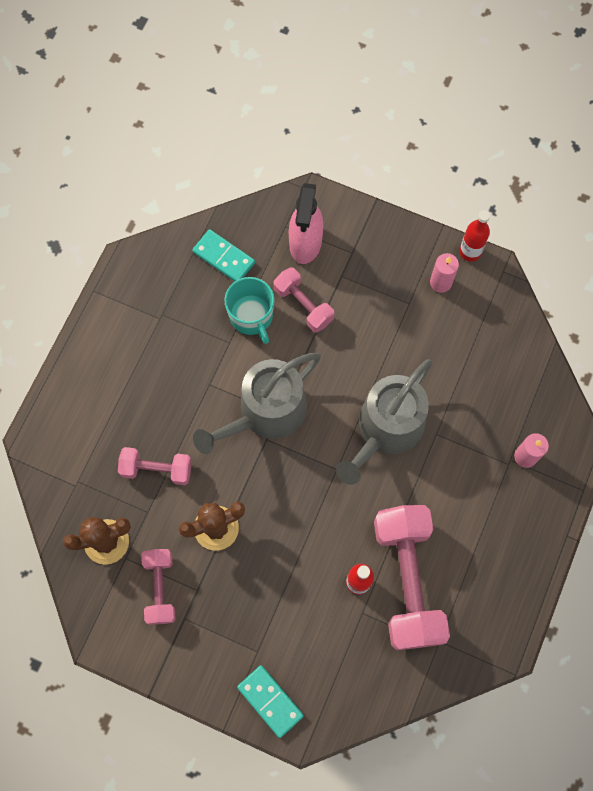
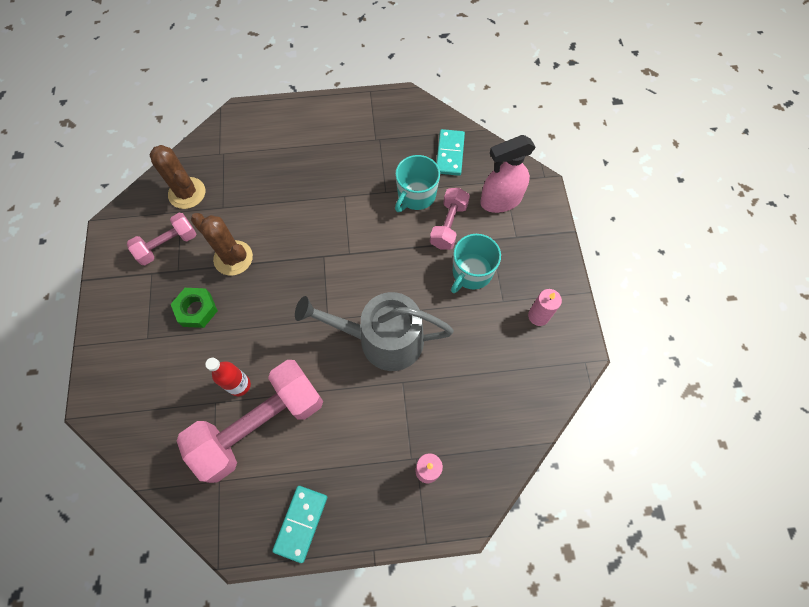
camera: 60 degrees right, 5 degrees down
(157, 469) = (258, 196): pink dumbbell -> none
(254, 589) = (196, 310): none -> green nut
(266, 413) = (344, 244): grey watering can -> none
(270, 701) = (110, 368): turquoise domino -> turquoise domino (301, 523)
(365, 314) = (471, 272): none -> turquoise mug
(470, 252) = (582, 325): red bottle -> none

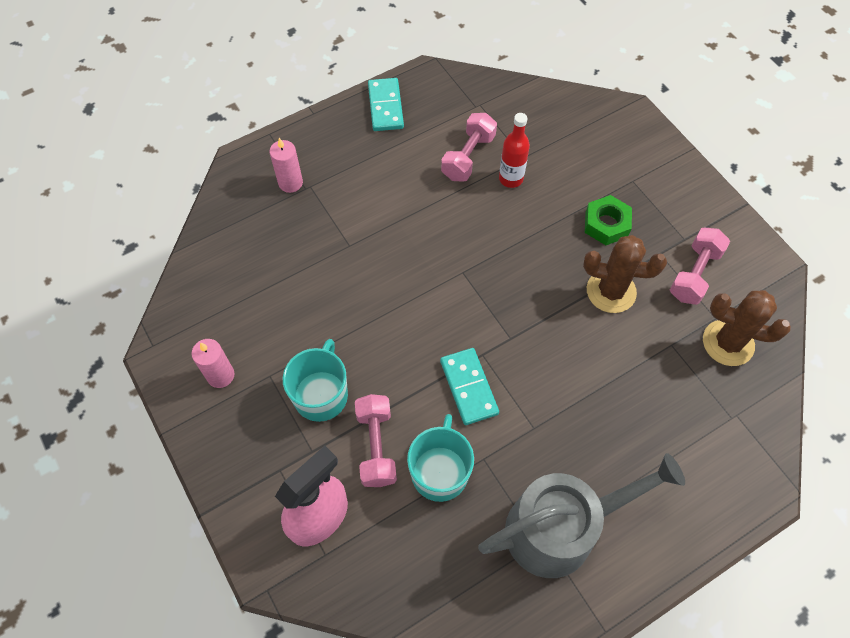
camera: 155 degrees right, 5 degrees down
(260, 425) = (468, 157): pink dumbbell -> pink dumbbell, size x0.53
(383, 339) = (390, 276): grey watering can -> grey watering can (560, 528)
(450, 154) = (423, 565): turquoise domino -> turquoise domino (468, 387)

